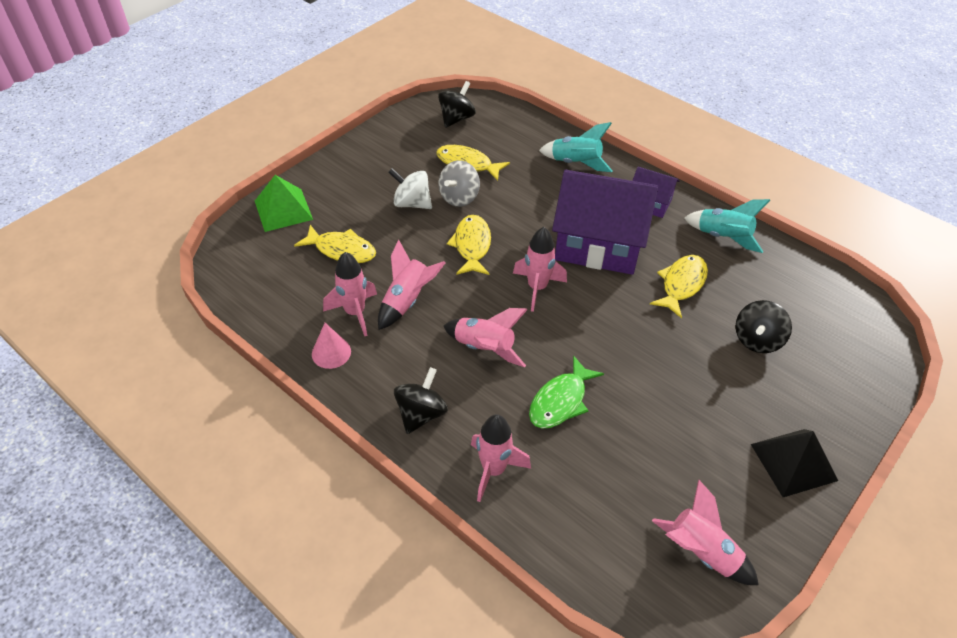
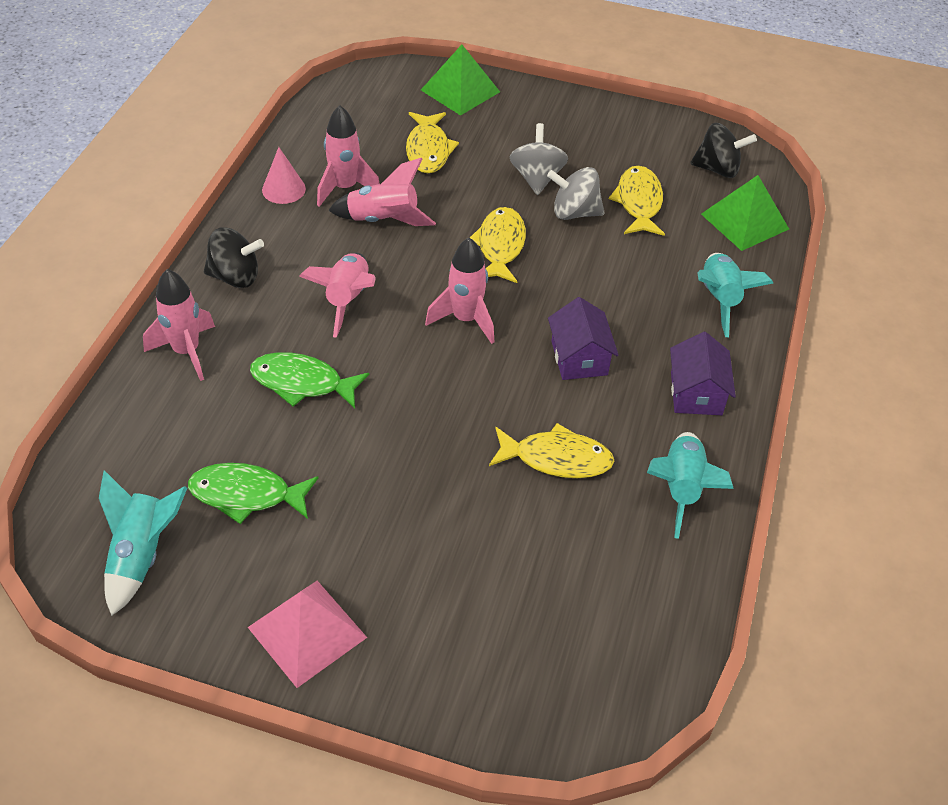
camera: 65 degrees right, 0 degrees up
(412, 203) = (536, 178): white spinning top -> grey spinning top
(472, 245) = (500, 246): yellow fish -> yellow fish turned 60 degrees counterclockwise
(512, 126) = (744, 221): none -> green pyramid
(598, 243) = (579, 358): purple house -> purple house, size x0.48
(661, 466) = (246, 495): none -> green fish
(701, 552) = (142, 555): pink rocket -> turquoise rocket
(757, 340) = (500, 561): black spinning top -> none
(793, 462) = (307, 632): black pyramid -> pink pyramid

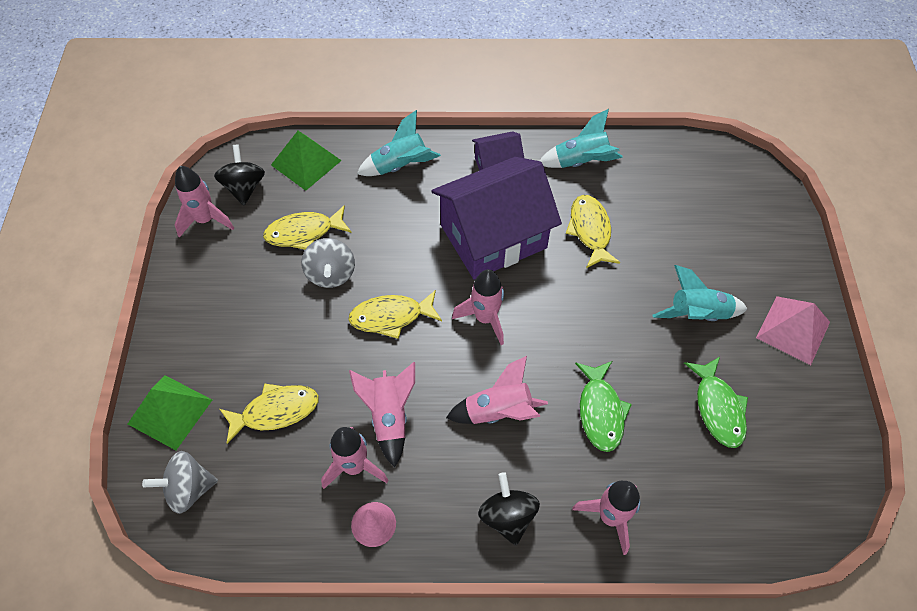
camera: 105 degrees left, 10 degrees up
(142, 555) = (802, 456): turquoise rocket -> turquoise rocket (697, 314)
(536, 178) = (292, 312): grey spinning top -> grey spinning top (189, 489)
(579, 358) = (493, 237): purple house -> purple house, size x2.07
(678, 137) = (205, 220): none -> pink rocket

